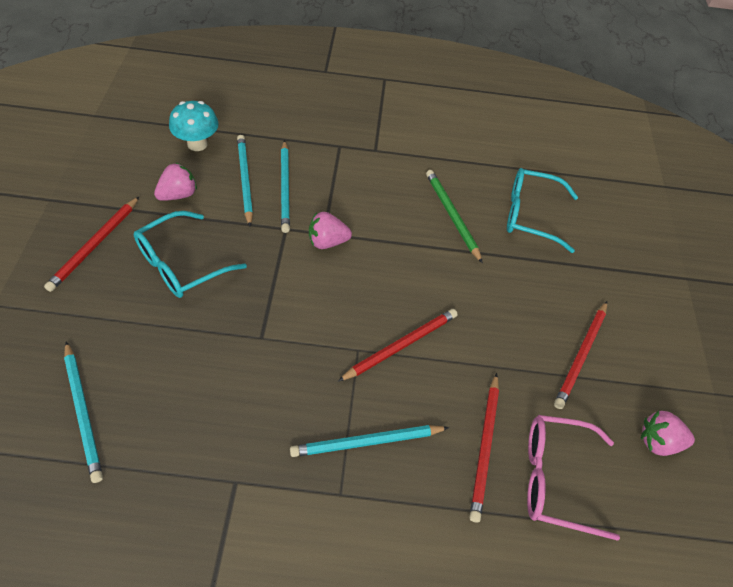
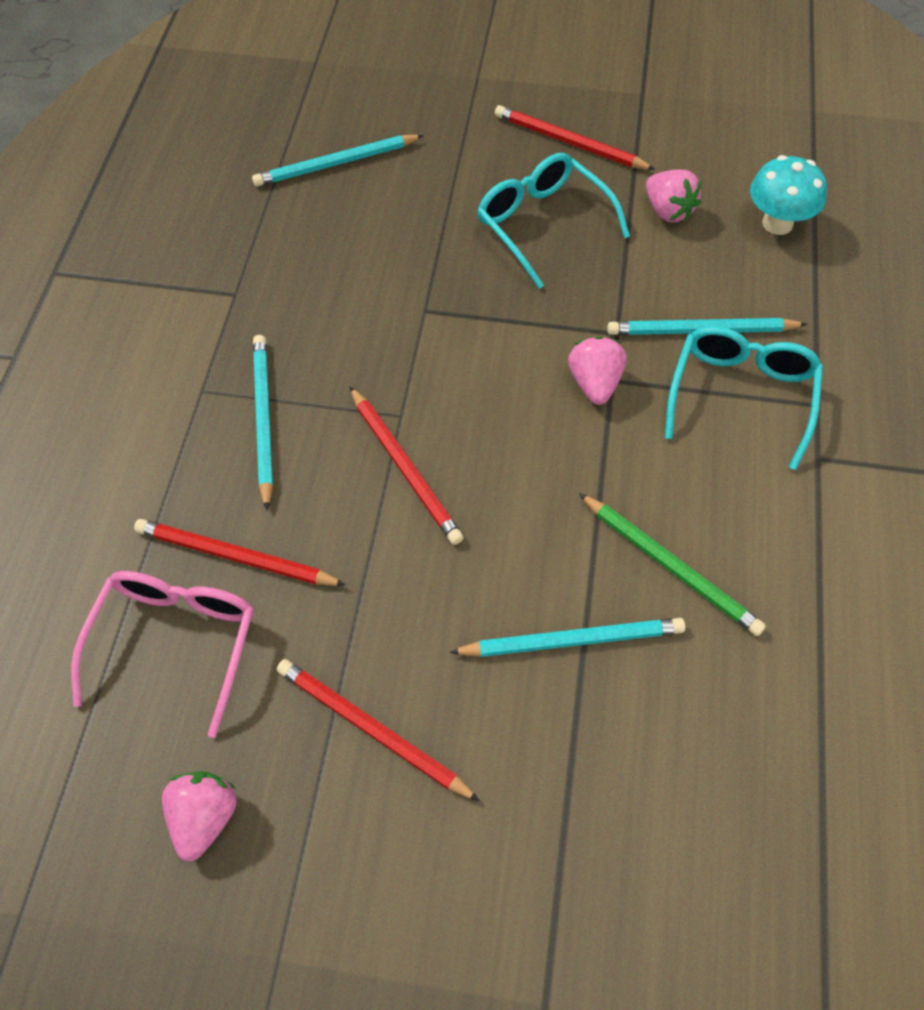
camera: 100 degrees right, 5 degrees up
(245, 180) = (710, 282): turquoise pencil -> turquoise pencil (572, 640)
(452, 216) = (670, 566): green pencil -> green pencil turned 60 degrees clockwise
(530, 215) = (689, 708): turquoise glasses -> turquoise glasses (741, 396)

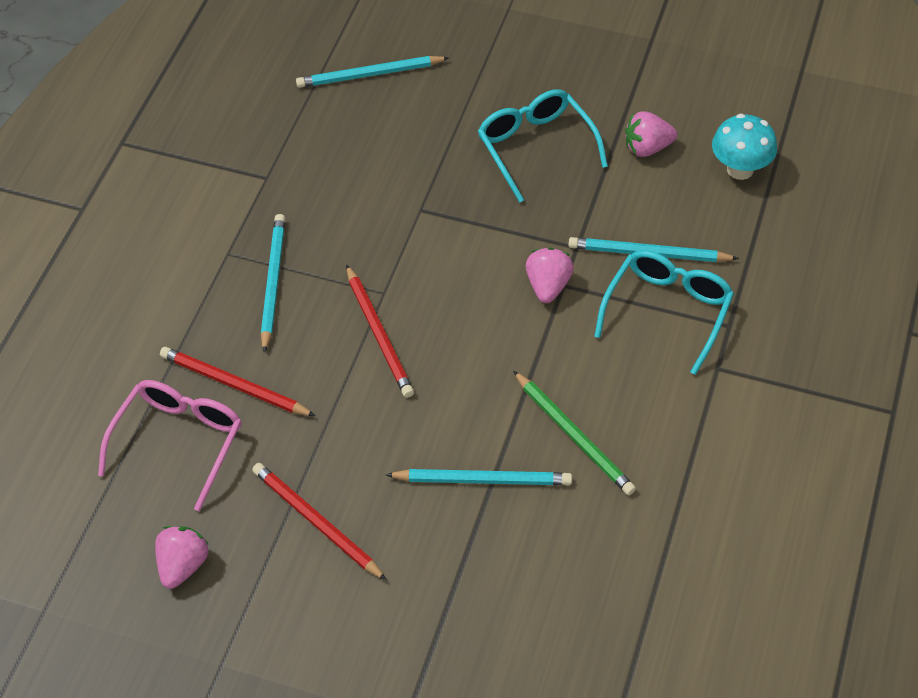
camera: 10 degrees right, 5 degrees down
(569, 142) = (576, 77): red pencil -> none
(668, 211) = (647, 148): pink strawberry -> pink strawberry turned 105 degrees clockwise

